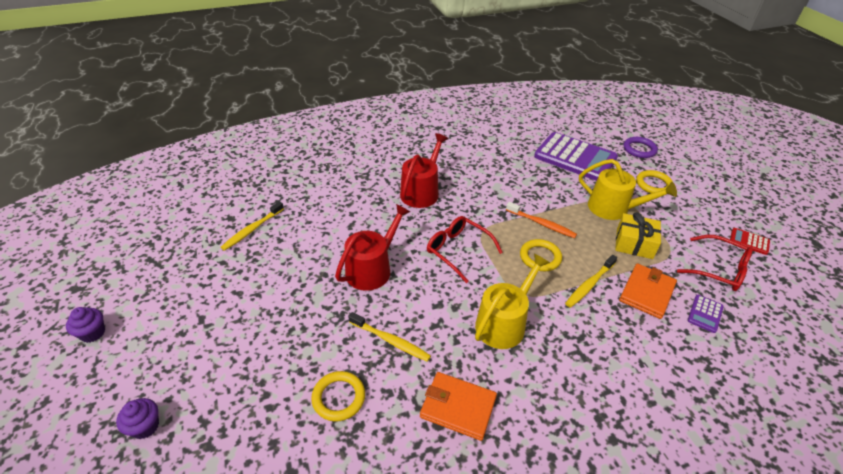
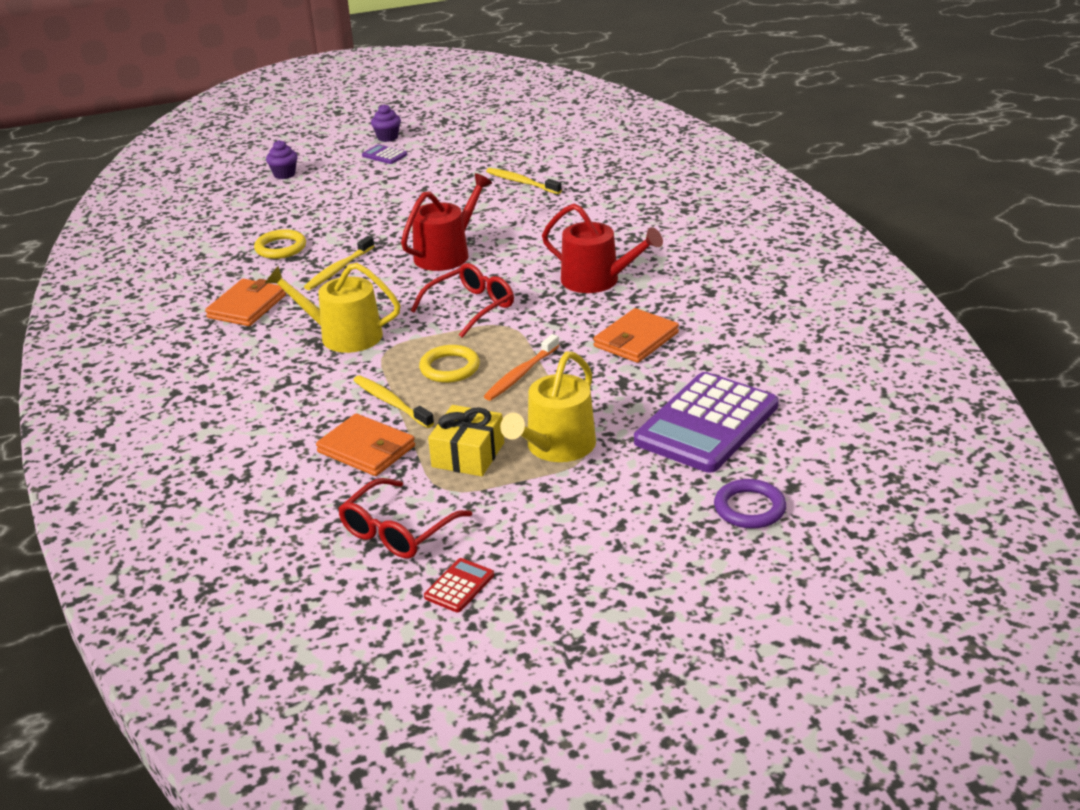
camera: 95 degrees right, 10 degrees down
(372, 269) = (446, 254): red watering can -> red watering can turned 90 degrees counterclockwise
(495, 178) = (636, 340): none -> orange wallet
(504, 323) = (343, 335): yellow watering can -> yellow watering can turned 150 degrees clockwise
(653, 184) = (627, 504): yellow ring -> none
(705, 314) = (316, 494): purple calculator -> purple calculator (384, 155)

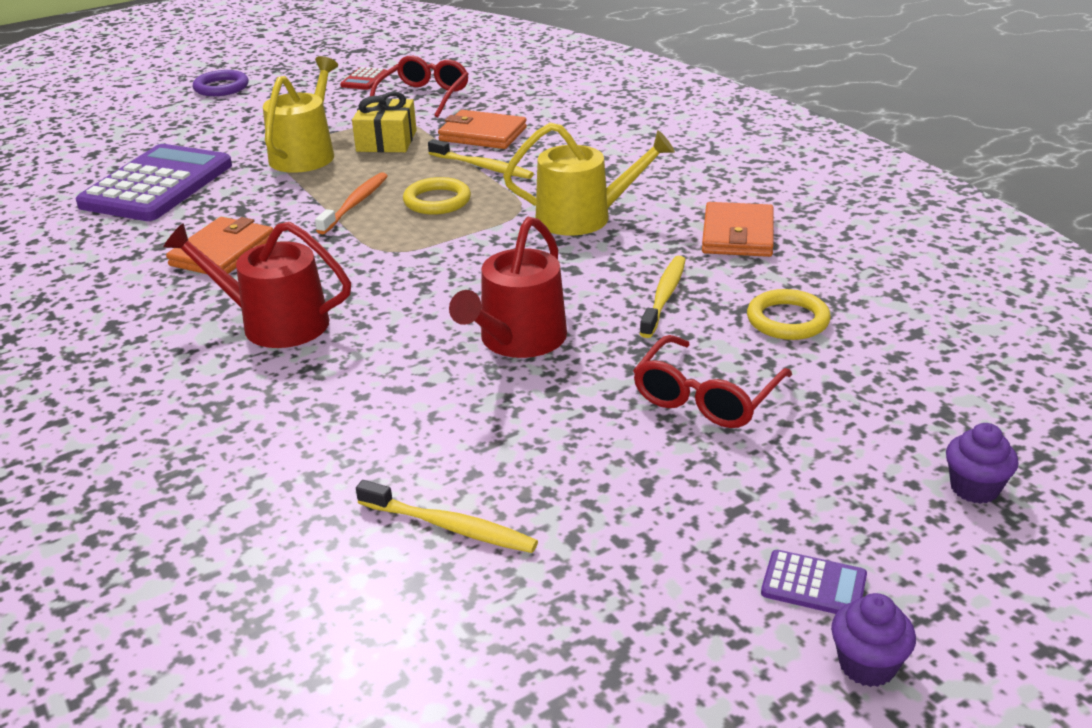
camera: 165 degrees right, 0 degrees up
(471, 307) = (442, 266): red glasses -> red glasses (706, 397)
(749, 508) = (136, 137): purple ring -> purple ring (221, 87)

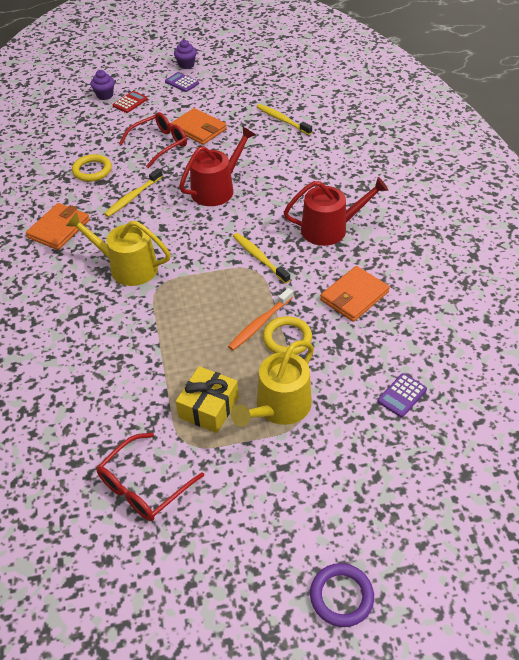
camera: 160 degrees left, 15 degrees up
(157, 185) = (402, 395): purple calculator -> purple calculator, size x0.41
(275, 323) = (330, 229): red watering can -> red watering can turned 45 degrees counterclockwise
(364, 80) = (185, 555): red calculator -> red calculator (130, 102)
(437, 201) = (205, 311): yellow ring -> yellow ring (287, 338)
(482, 134) = (130, 392): orange wallet -> orange wallet (199, 129)
(482, 167) = (155, 343): yellow toothbrush -> yellow toothbrush (259, 258)

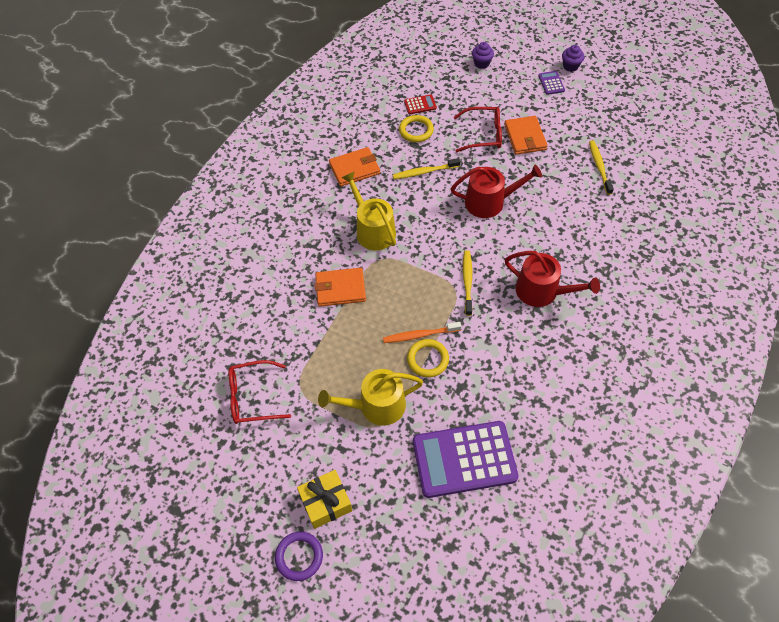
camera: 40 degrees right, 10 degrees up
(130, 102) = (494, 81): red calculator -> red calculator (420, 105)
(208, 407) = (333, 373): yellow gift -> yellow gift (326, 502)
(354, 296) = (505, 360): orange wallet -> orange wallet (340, 289)
(402, 395) = (464, 459): purple calculator -> purple calculator, size x2.44

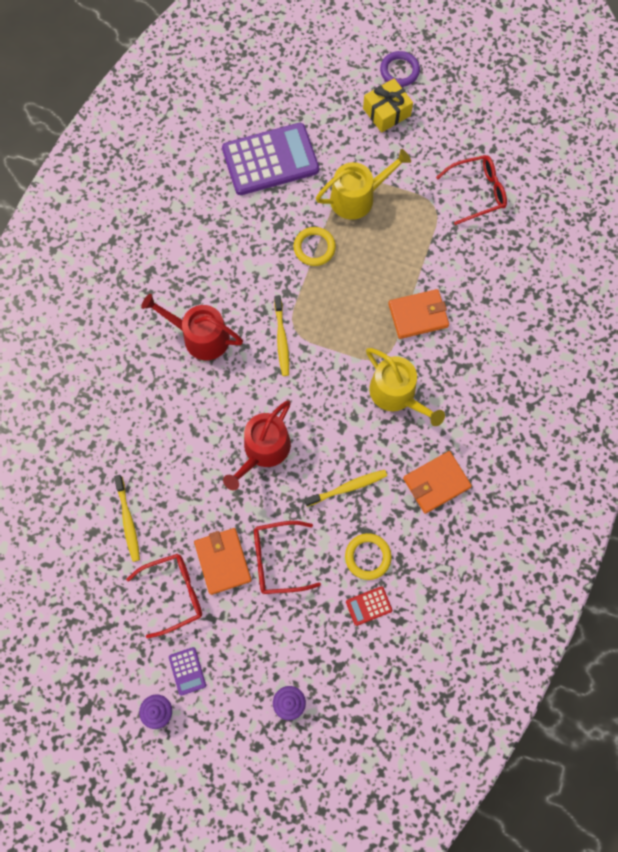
camera: 170 degrees right, 15 degrees up
(420, 335) = (325, 272): orange toothbrush -> none
(489, 202) = (263, 450): red watering can -> red watering can turned 45 degrees counterclockwise
(562, 123) = (174, 593): none -> red glasses

